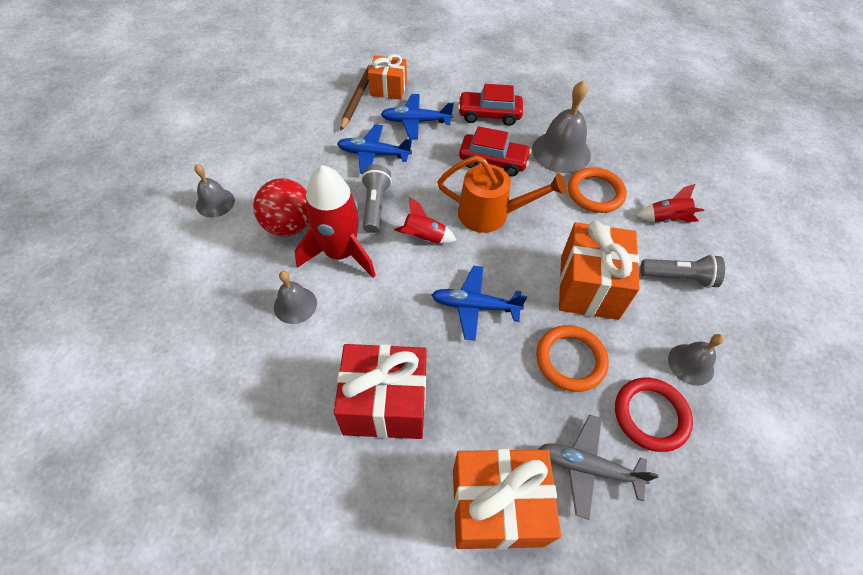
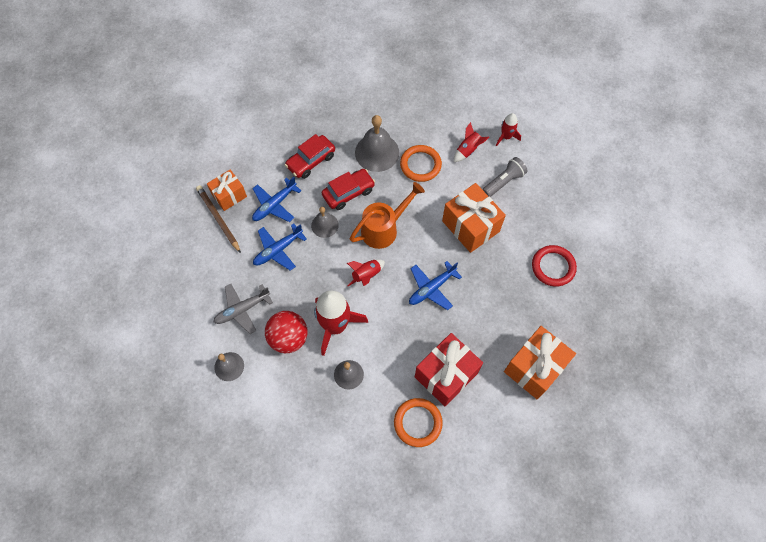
camera: 45 degrees left, 10 degrees up
(375, 205) = (319, 281): grey flashlight -> none
(570, 360) = (499, 273): orange ring -> orange ring (418, 423)
(588, 467) = (551, 315): grey plane -> grey plane (242, 310)
(691, 364) = (547, 225): grey bell -> grey bell (324, 225)
(728, 240) = (506, 137): none -> red rocket

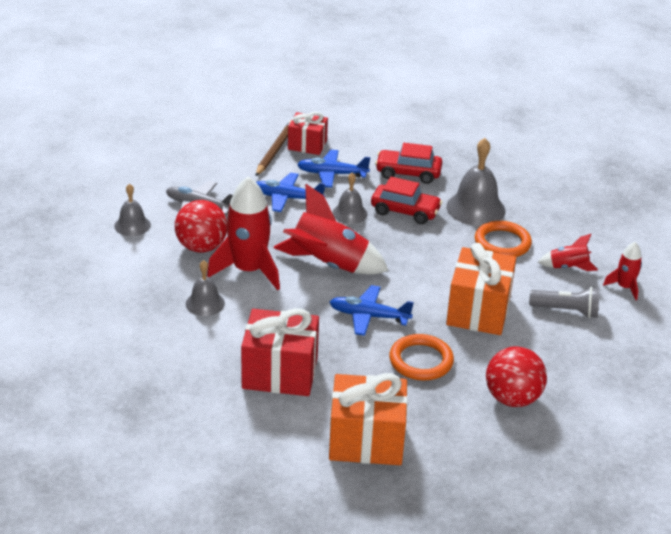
camera: 50 degrees right, 30 degrees down
(229, 195) = (307, 145): orange gift -> red gift
(366, 275) = (328, 265): red rocket -> red rocket, size x1.97
(384, 229) = (395, 252): orange watering can -> none
(418, 423) = (202, 377): orange ring -> orange ring (421, 361)
(553, 267) = (512, 398): red ring -> red ball

